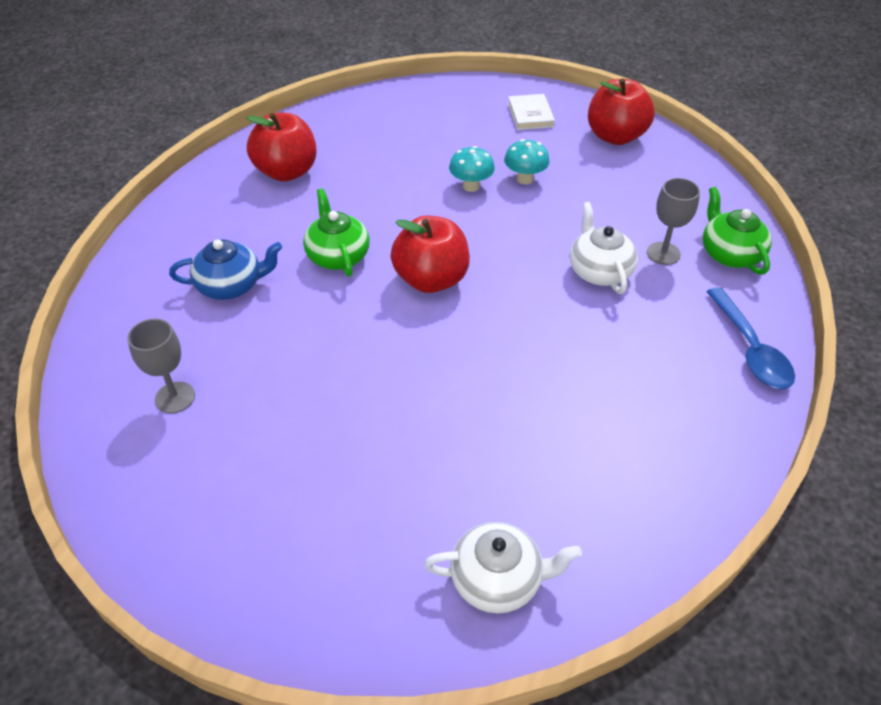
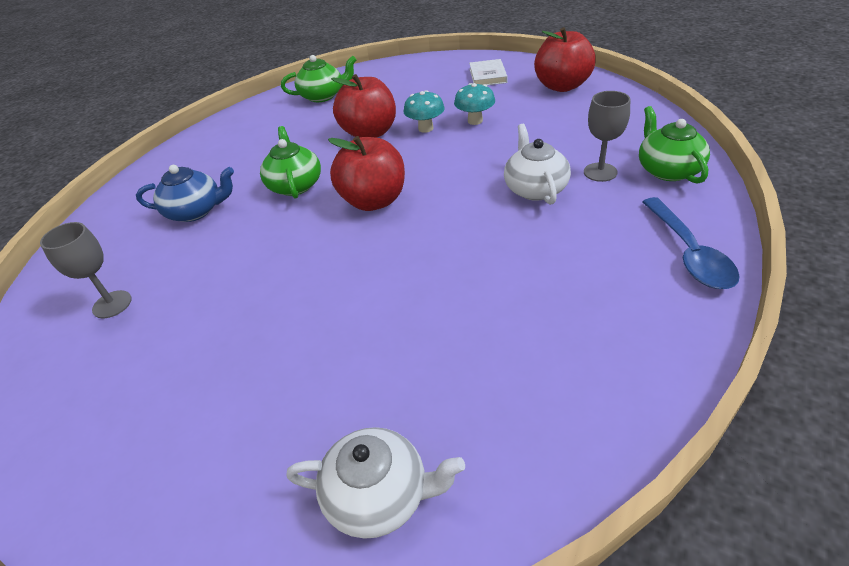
camera: 10 degrees right, 5 degrees down
(286, 172) = (271, 126): red apple -> red apple (369, 133)
(339, 131) = (323, 96): none -> green teapot

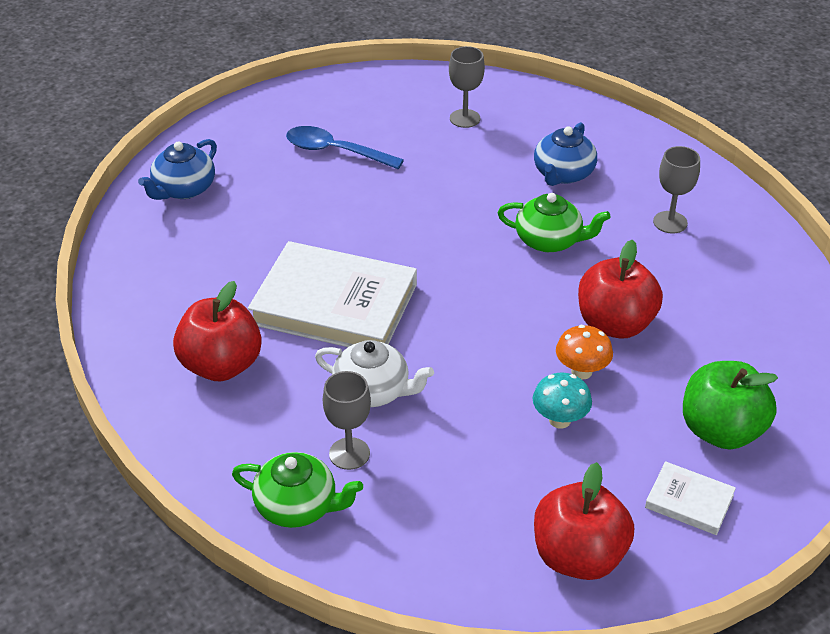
camera: 115 degrees right, 0 degrees up
(240, 149) = (670, 222): none -> grey goblet
(323, 96) = (767, 321): green teapot -> none
(374, 201) = (467, 280): red apple -> red apple (221, 365)
(379, 495) = (183, 189): white teapot -> blue teapot
(425, 128) = (581, 371): turquoise mushroom -> orange mushroom
(428, 83) = (721, 431): none -> green apple
(466, 250) = (334, 304): none -> white book
(689, 253) = (187, 427): blue spoon -> blue spoon (335, 151)

